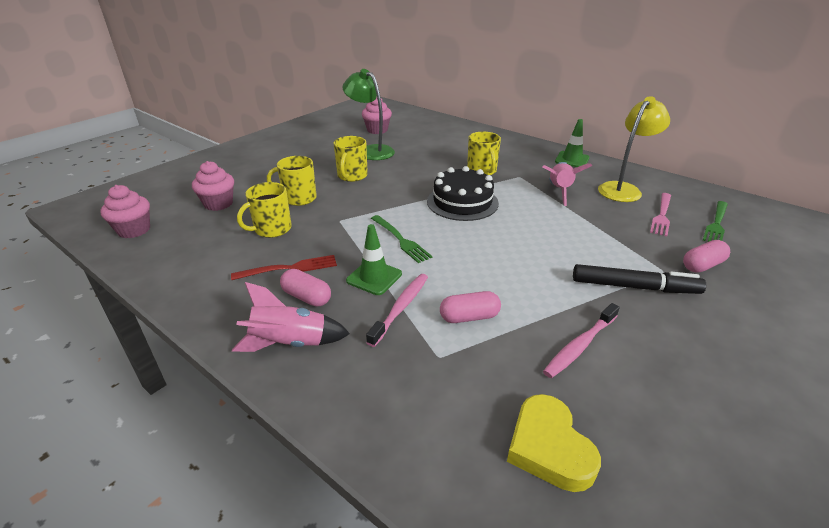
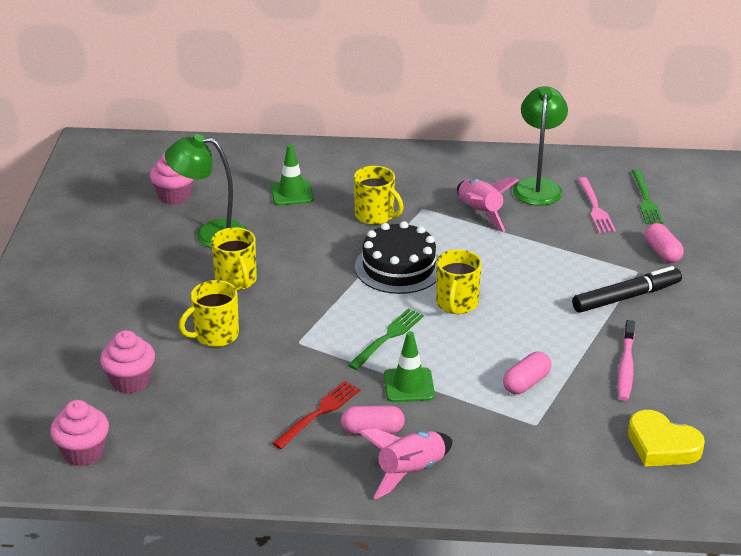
camera: 35 degrees left, 0 degrees up
(272, 229) = (240, 383): yellow mug -> yellow mug (456, 303)
(401, 240) = (388, 337): green fork -> green fork turned 75 degrees counterclockwise
(401, 308) = (464, 401): pink toothbrush -> none
(572, 160) = (455, 162): green traffic cone -> green traffic cone (292, 193)
(623, 189) = (538, 186): yellow lamp -> green lamp
(702, 265) = (662, 252): pink capsule -> pink capsule turned 45 degrees counterclockwise

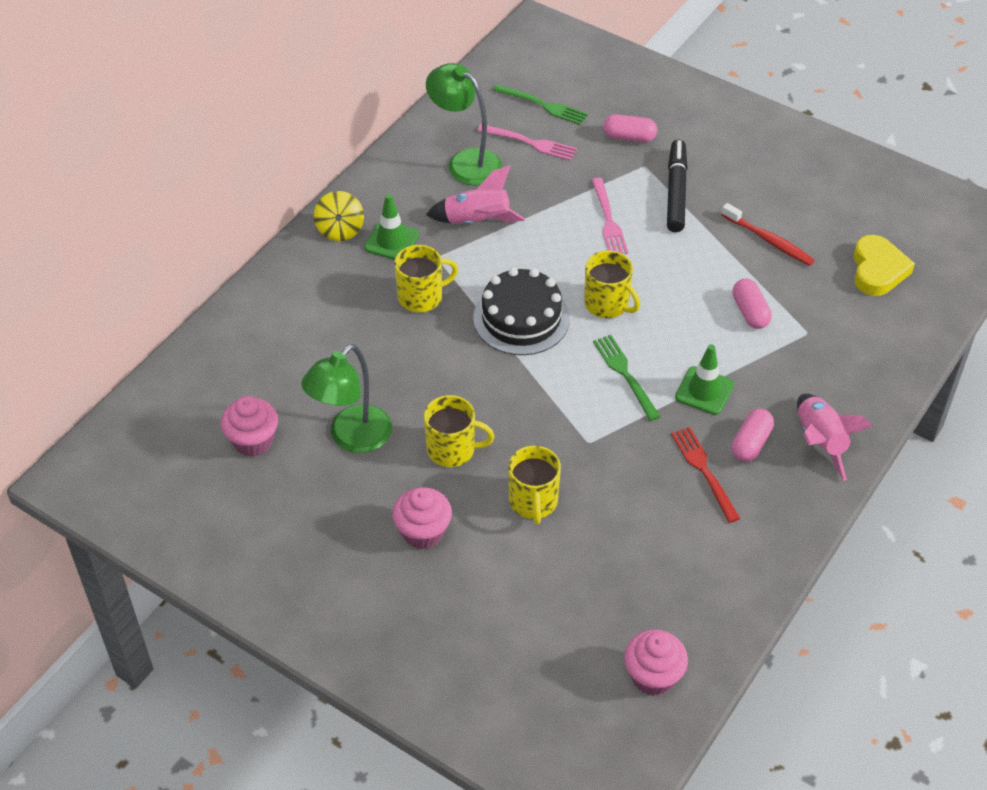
camera: 60 degrees left, 15 degrees up
(130, 381) = (563, 599): pink cupcake -> pink cupcake (423, 532)
(292, 193) = (328, 343): green traffic cone -> green traffic cone (391, 241)
(406, 159) = (340, 230): none -> yellow spinning top
(552, 274) = (608, 220): none -> pink fork
(626, 367) = (769, 240): pink toothbrush -> red toothbrush
(662, 445) = (877, 270): yellow heart -> yellow heart turned 60 degrees counterclockwise

